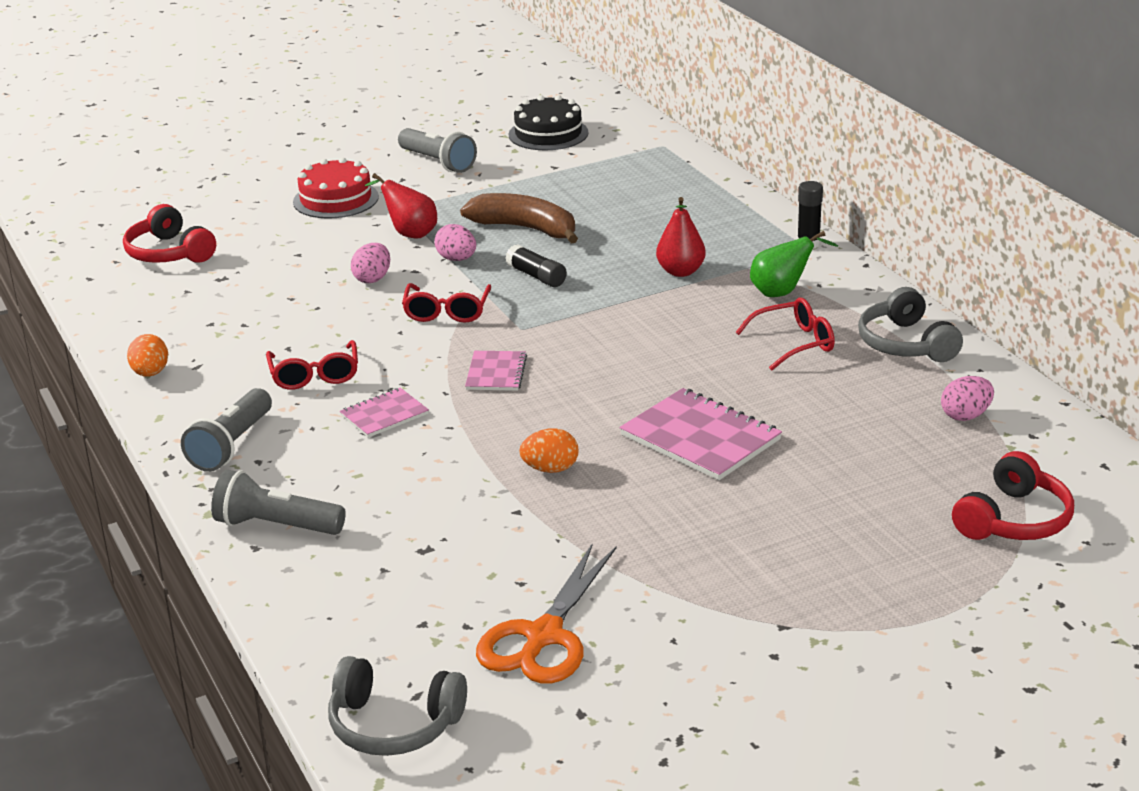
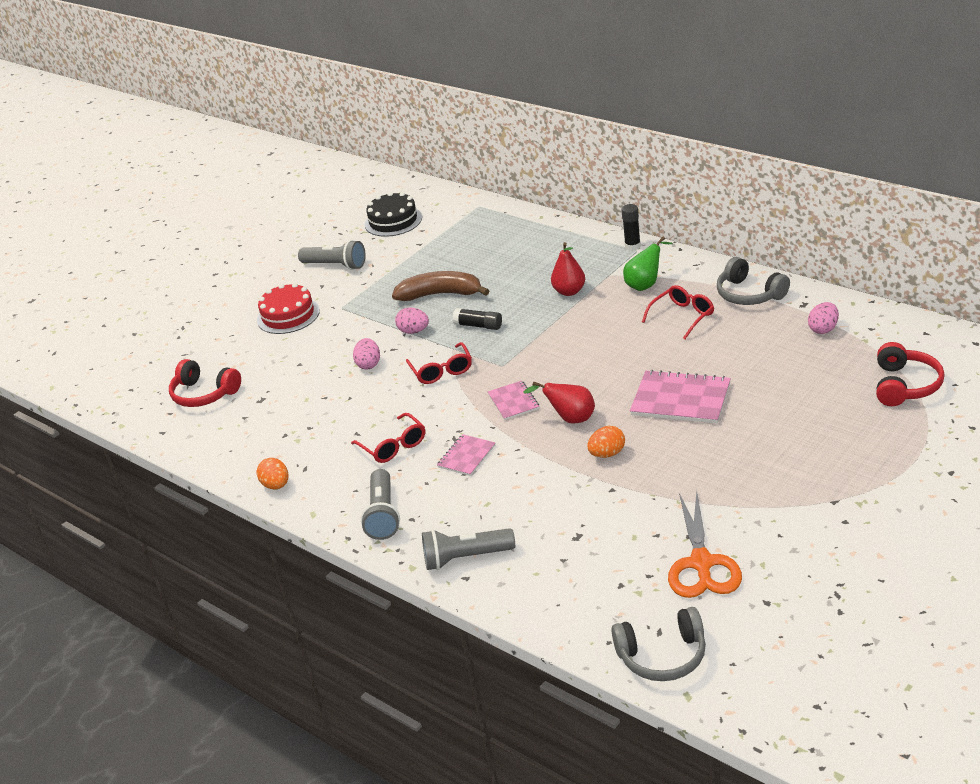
camera: 20 degrees left, 5 degrees up
(409, 233) = (364, 323): red pear -> red pear (570, 419)

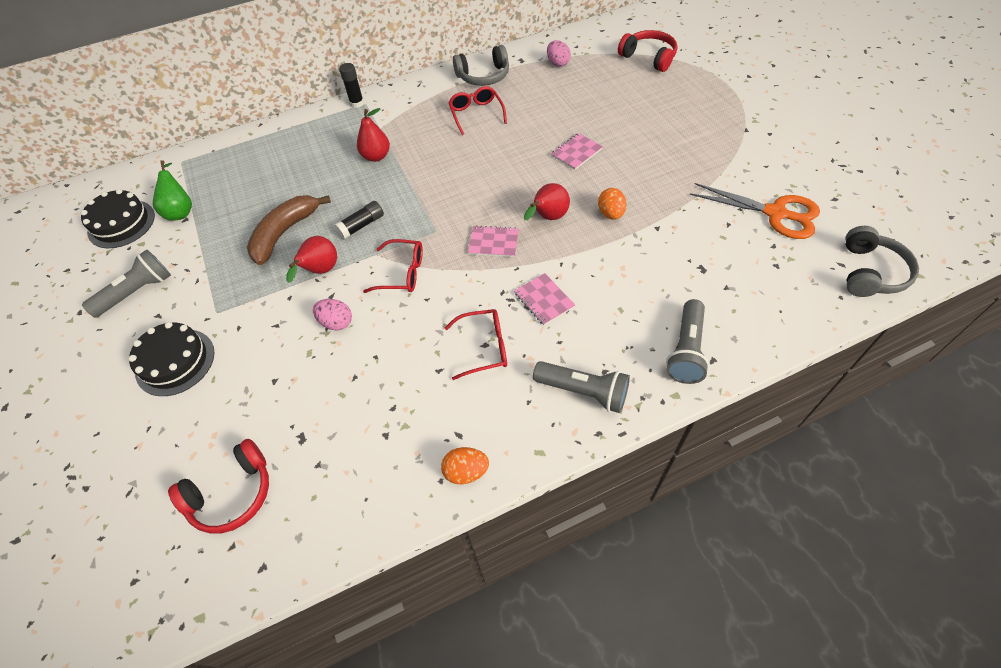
camera: 65 degrees left, 20 degrees up
(288, 315) = (175, 362): red cake -> black cake
(414, 331) = (320, 271): pink egg -> red pear
(645, 285) = (415, 116): green pear -> green pear (181, 211)
(681, 399) = (576, 152): pink notebook -> pink notebook, size x0.57

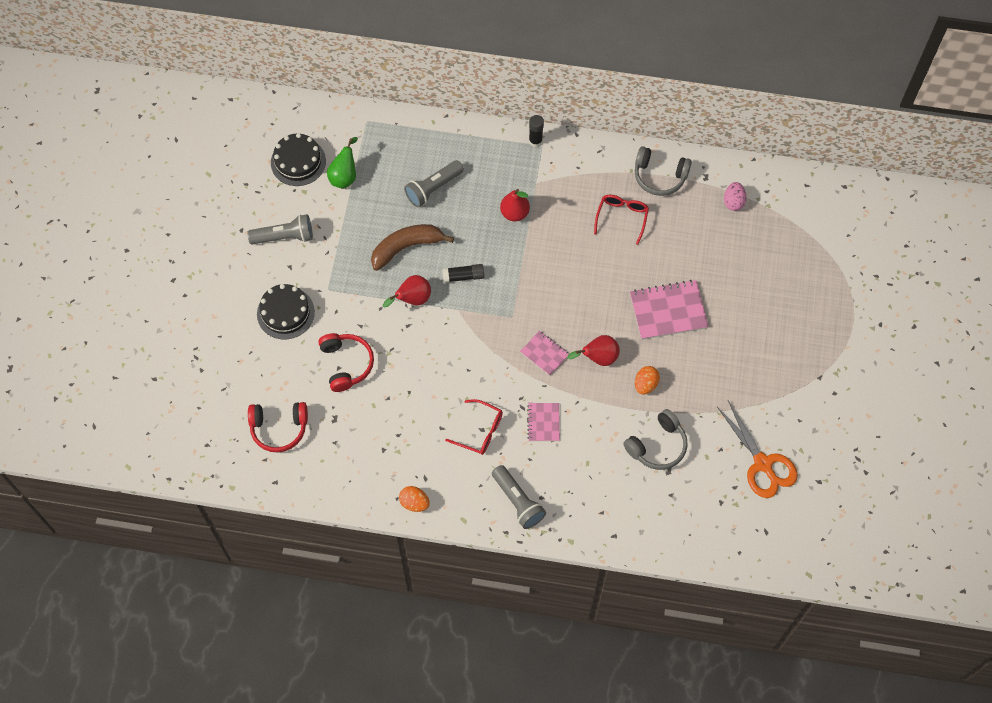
camera: 30 degrees right, 10 degrees up
(336, 322) = (399, 349): pink egg -> none
(402, 273) = (466, 338): red glasses -> none
(576, 152) = (668, 311): pink notebook -> pink notebook, size x1.75
(648, 58) = (816, 247): red headphones -> red headphones (346, 364)
(686, 350) = (603, 518): grey flashlight -> grey flashlight (433, 188)
(870, 272) = (778, 550): grey headphones -> grey headphones (657, 445)

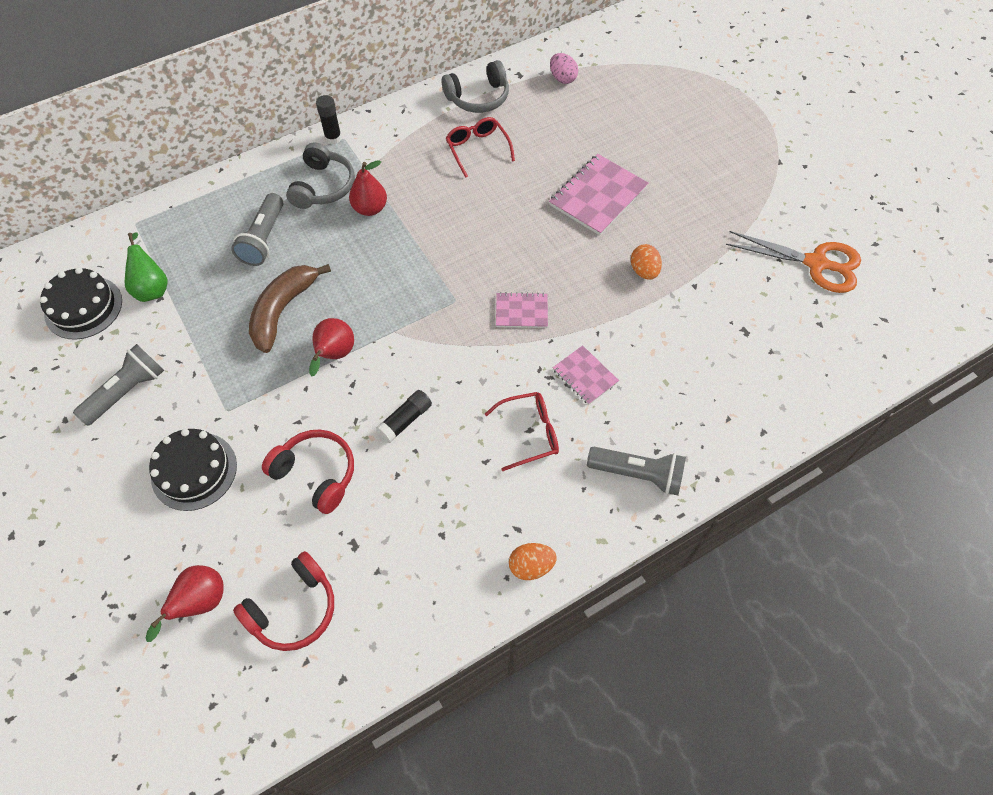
camera: 40 degrees left, 5 degrees down
(463, 276) = (370, 297): black glue stick -> black glue stick (405, 420)
(598, 358) = (577, 279): red pear -> red pear (200, 603)
(657, 445) = (711, 316): grey headphones -> grey headphones (323, 186)

